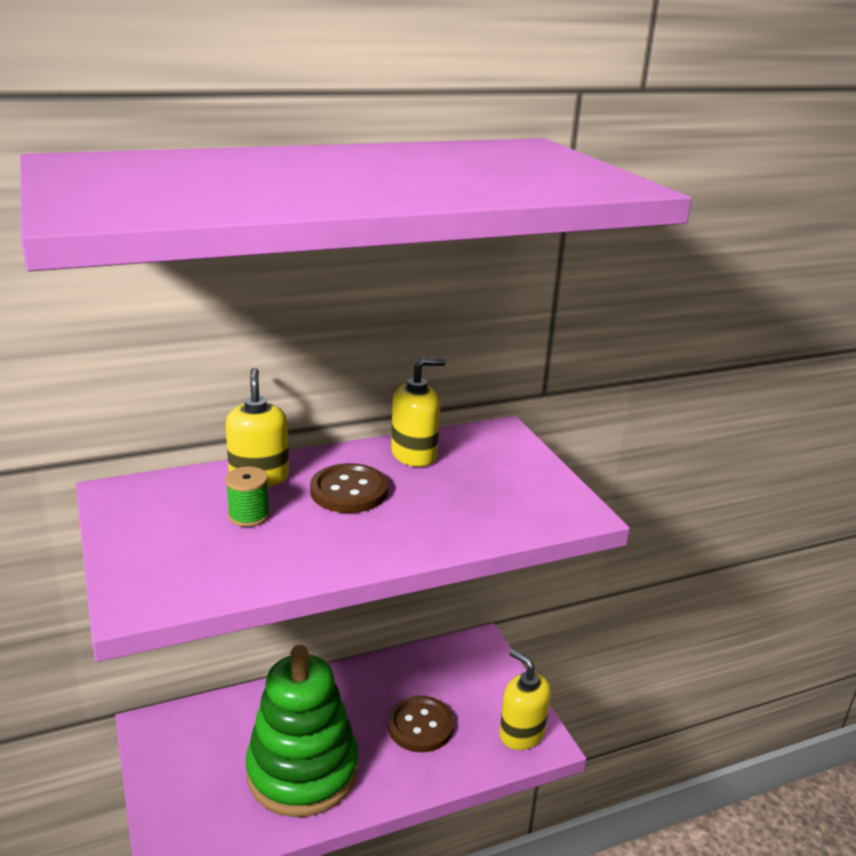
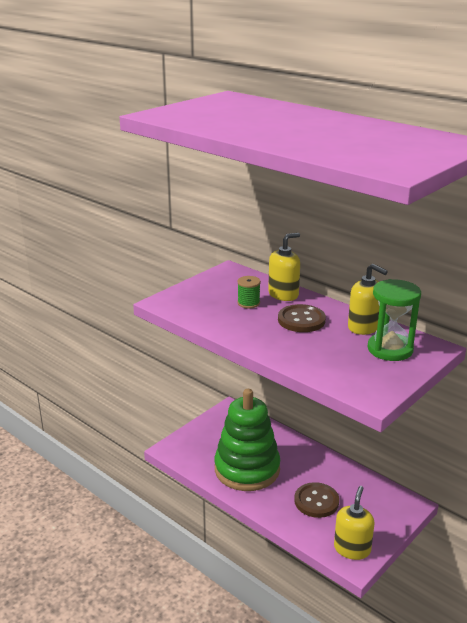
camera: 65 degrees right, 0 degrees up
(483, 459) = (390, 349): none -> green hourglass

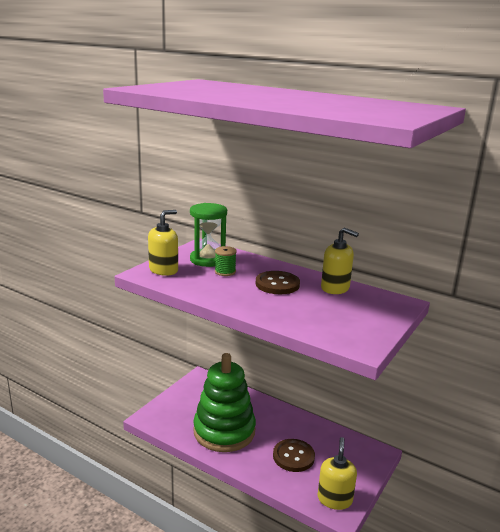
camera: 10 degrees left, 5 degrees down
(283, 294) = (255, 264): yellow soap dispenser -> yellow soap dispenser (164, 270)
(390, 349) = (364, 306): green hourglass -> green hourglass (208, 260)

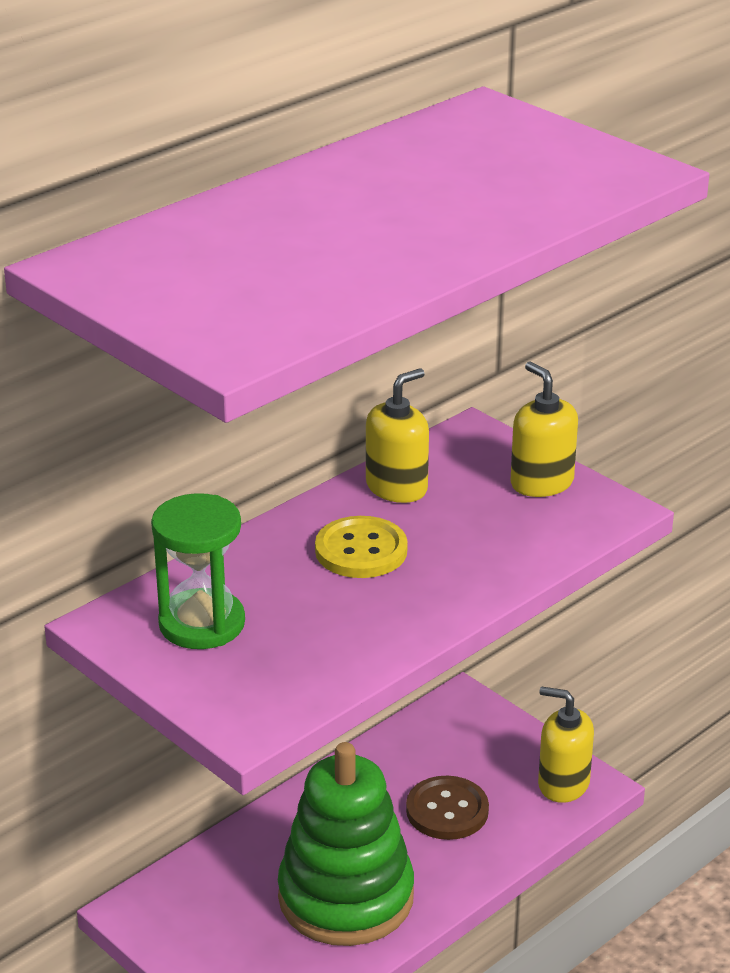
camera: 75 degrees left, 10 degrees up
(164, 270) = (240, 693): yellow soap dispenser -> yellow soap dispenser (541, 483)
(225, 272) = (278, 608): green spool -> none
(277, 284) = (361, 550): brown button -> yellow button

